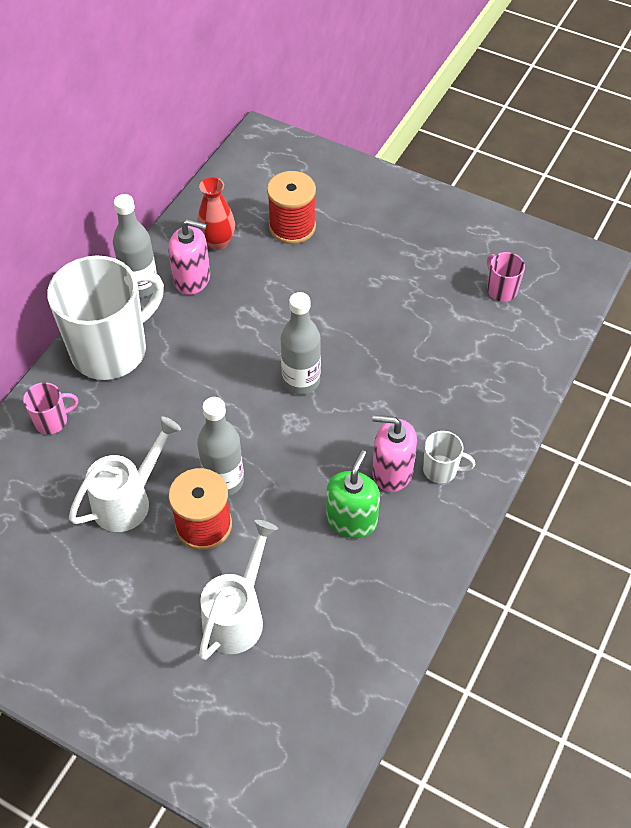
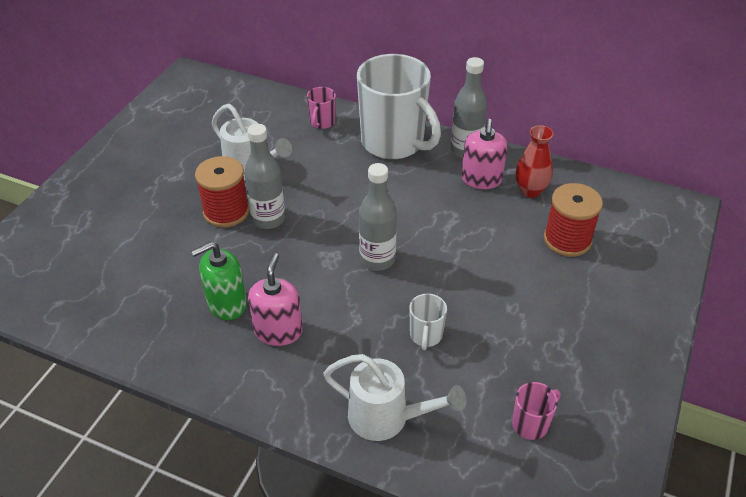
camera: 85 degrees right, 10 degrees down
(52, 421) = (322, 122): pink mug -> pink mug turned 45 degrees clockwise
(237, 615) = (143, 238): white watering can -> white watering can (387, 418)
(351, 520) = (226, 304): green soap dispenser -> green soap dispenser turned 135 degrees clockwise
(441, 470) = (280, 370): white mug -> white mug (426, 336)

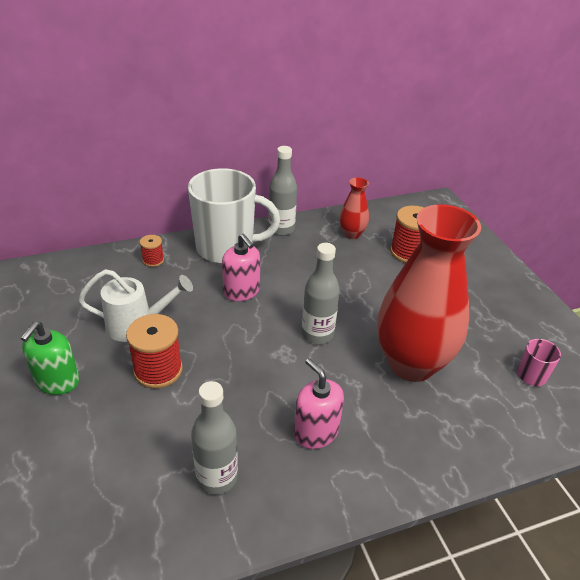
camera: 45 degrees left, 5 degrees down
(226, 304) = (251, 441): green soap dispenser -> green soap dispenser (57, 381)
(268, 219) = (201, 355): grey bottle -> grey bottle (217, 477)
(322, 122) = (153, 260): pink mug -> red spool
(387, 418) = (459, 436): white watering can -> none
(426, 336) = (411, 364): white mug -> red vase
(481, 179) = (314, 242): pink soap dispenser -> pink soap dispenser (241, 291)

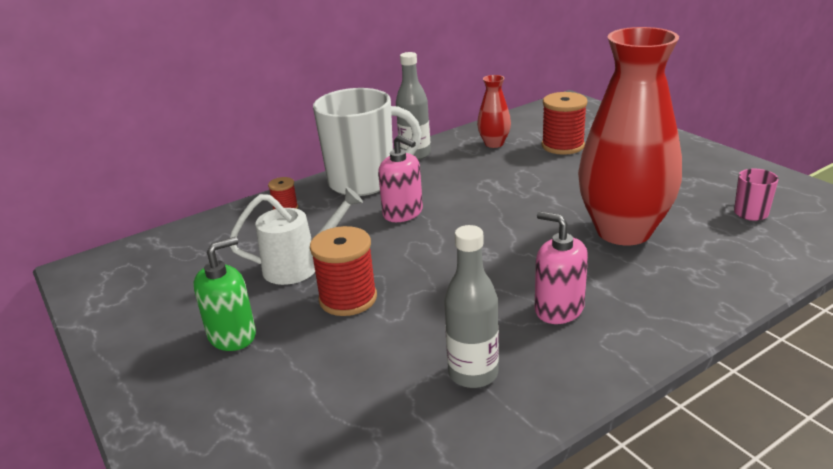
camera: 10 degrees left, 10 degrees down
(57, 381) = (232, 335): green soap dispenser -> green soap dispenser turned 135 degrees counterclockwise
(317, 334) = (508, 229): grey bottle -> none

